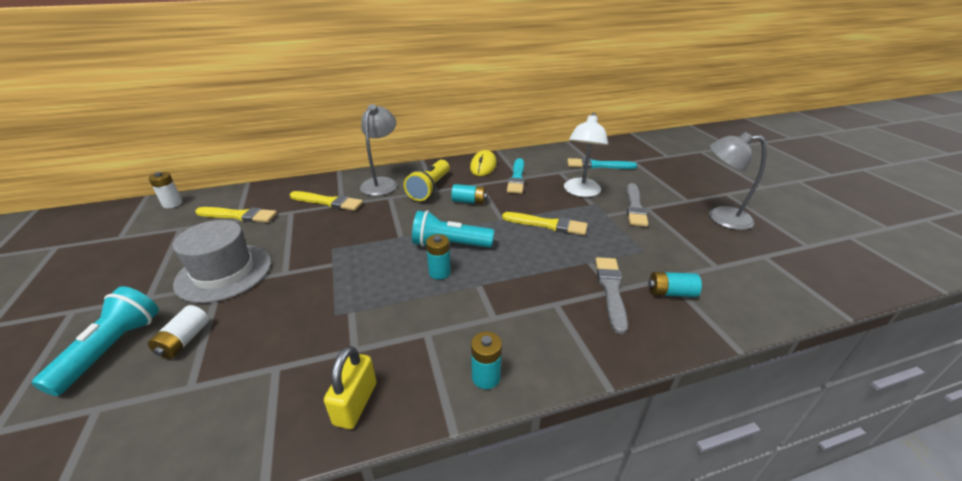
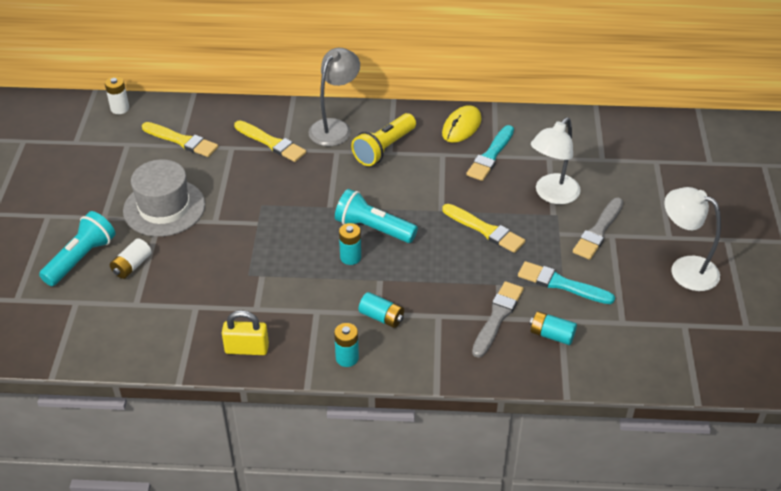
camera: 20 degrees right, 10 degrees up
(356, 403) = (247, 349): yellow padlock -> yellow padlock turned 60 degrees clockwise
(469, 201) = (418, 178): turquoise battery -> turquoise battery (381, 317)
(598, 165) = (603, 158): turquoise brush -> turquoise brush (561, 284)
(720, 217) = (685, 269): grey lamp -> white lamp

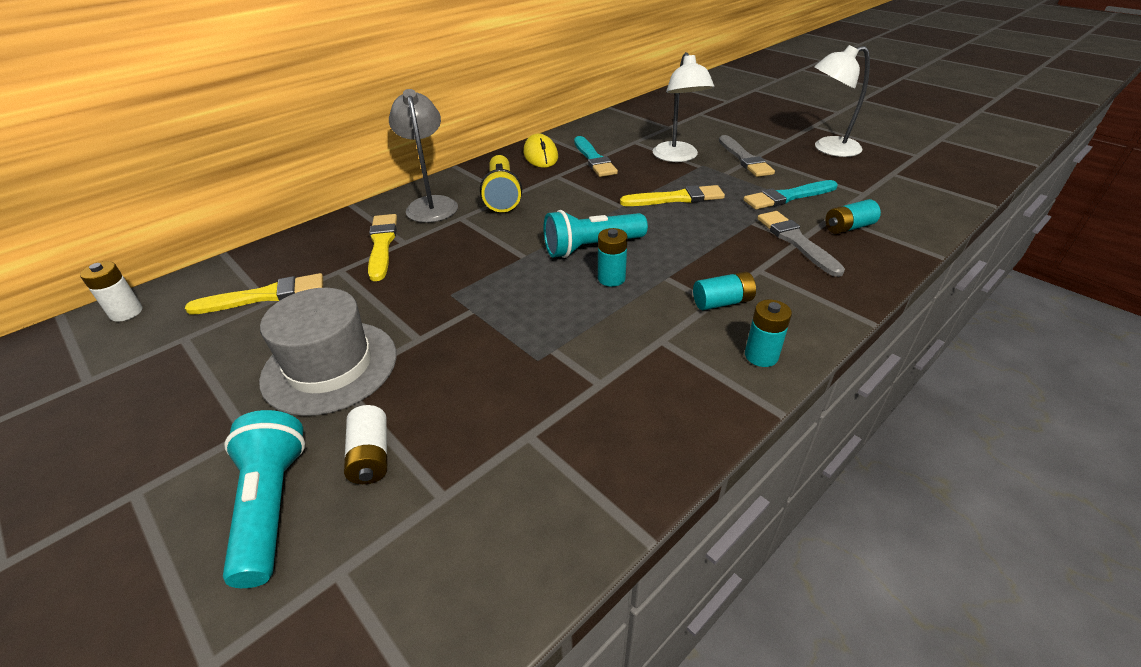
camera: 45 degrees left, 5 degrees down
(247, 349) = (659, 429): yellow padlock -> none
(271, 143) = (382, 244): yellow brush -> yellow brush turned 90 degrees counterclockwise

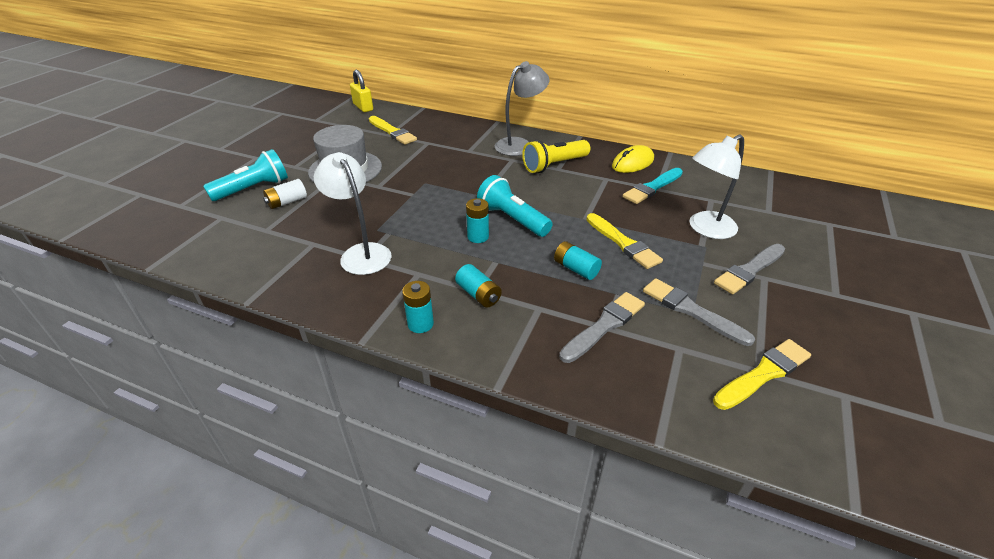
camera: 65 degrees right, 0 degrees up
(126, 312) = (363, 107): white battery -> yellow padlock
(382, 244) = (461, 145): yellow brush -> yellow brush (763, 373)
(788, 197) = (691, 311): turquoise brush -> grey brush
(828, 149) = (853, 331): white lamp -> white lamp (361, 253)
(848, 227) = (663, 361): turquoise battery -> turquoise battery (576, 269)

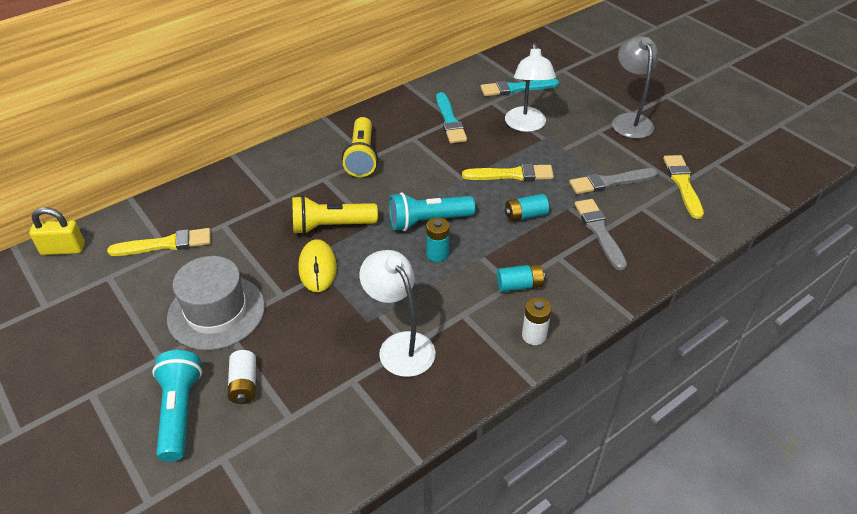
camera: 60 degrees left, 5 degrees up
(361, 253) = (400, 345): white lamp -> white lamp turned 60 degrees clockwise
(420, 324) = (534, 335): turquoise battery -> white battery
(464, 180) = (331, 226): none -> yellow flashlight
(519, 145) = (300, 161): grey lamp -> grey lamp (629, 120)
(632, 163) = (403, 111): yellow mouse -> yellow mouse (317, 268)
(749, 270) = (586, 133): grey brush -> none
(752, 206) = (516, 88): none -> turquoise brush

